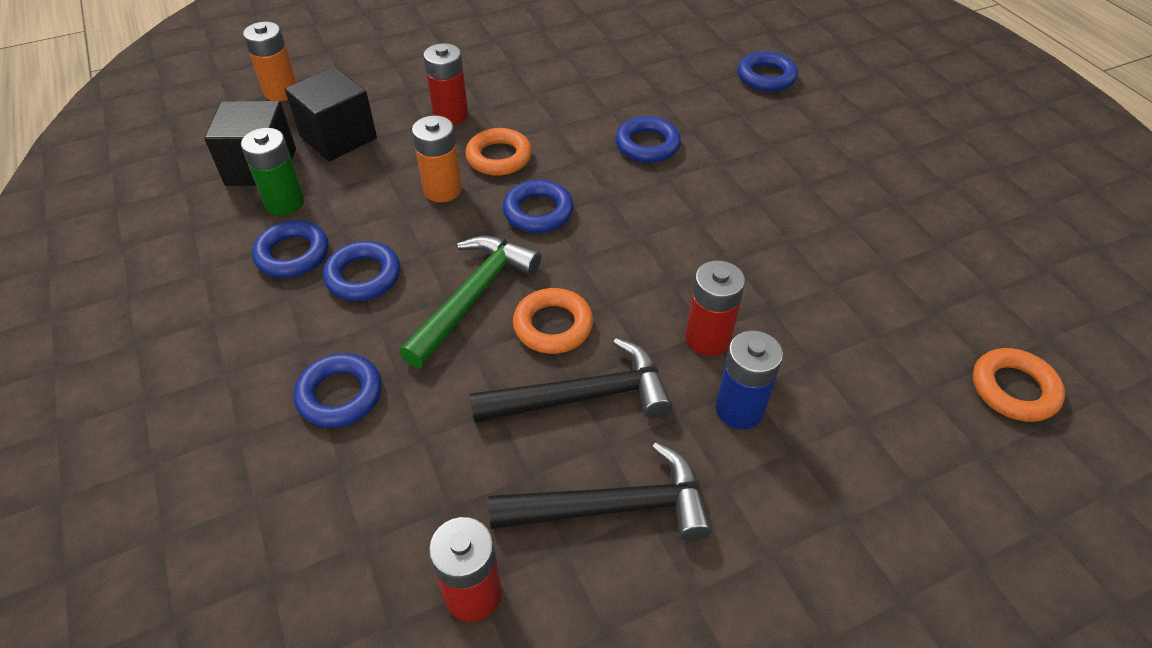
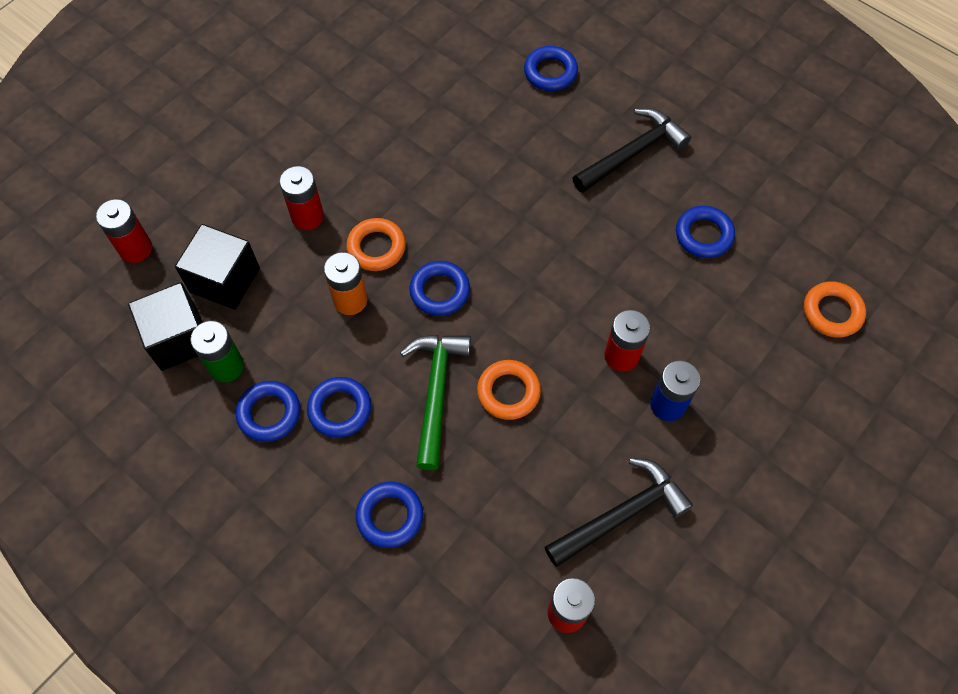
camera: 25 degrees left, 15 degrees up
(281, 92) = (135, 249): orange battery -> red battery
(582, 397) = (560, 441): black hammer -> black hammer (632, 153)
(647, 145) = (490, 187): blue ring -> blue ring (703, 235)

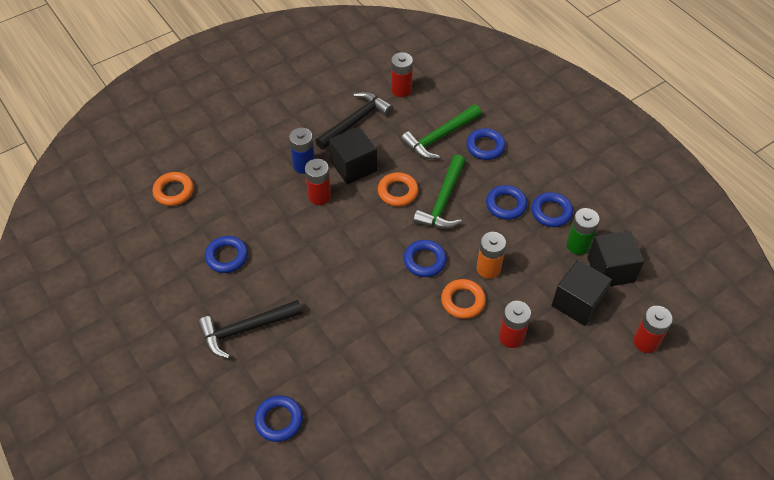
camera: 165 degrees left, 10 degrees down
(470, 517) = (439, 137): none -> green hammer
(591, 421) = (353, 166): none -> black cube
(621, 514) = (355, 121): black hammer -> black hammer turned 150 degrees clockwise

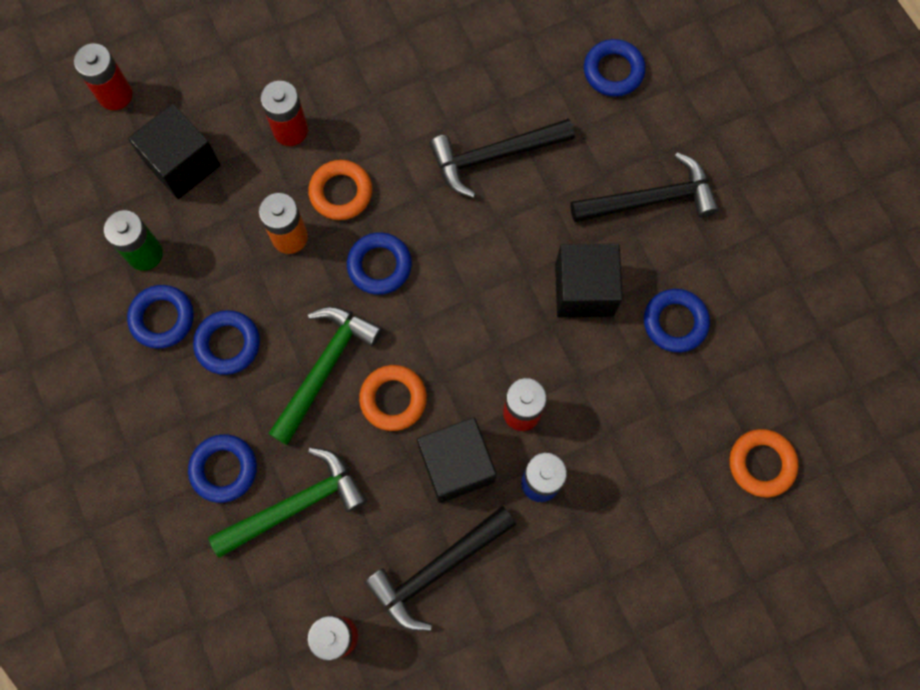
camera: 170 degrees left, 20 degrees up
(361, 342) = (494, 156): none -> black hammer
(610, 269) = (114, 206): black cube -> black cube (584, 290)

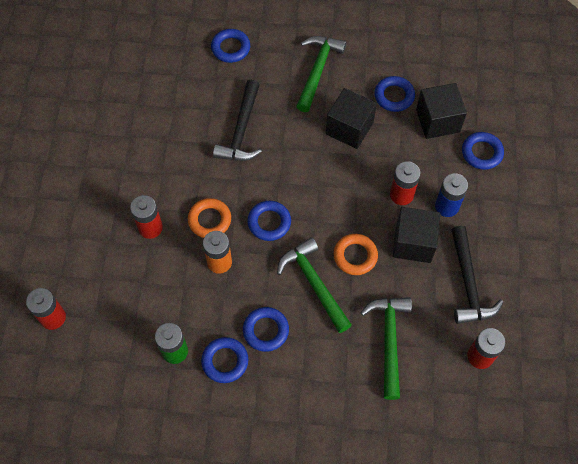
camera: 60 degrees left, 10 degrees down
(182, 164) = (129, 300): black cube -> black cube (437, 121)
(224, 469) = (344, 371): blue ring -> blue ring (481, 153)
(650, 200) = (317, 70): black hammer -> green hammer
(761, 464) = (493, 99): orange ring -> none

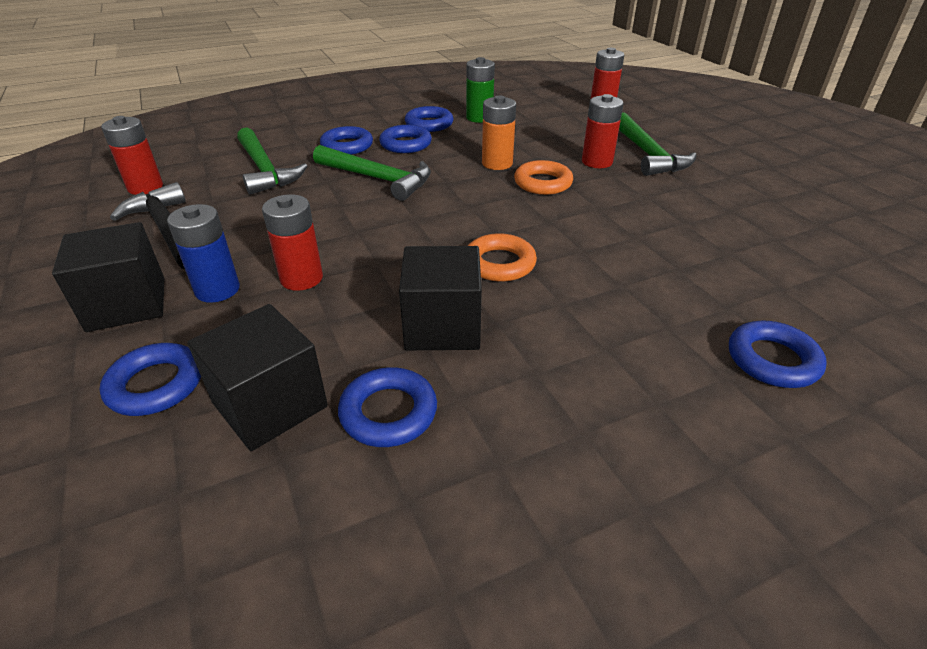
camera: 150 degrees right, 25 degrees down
(241, 130) = (606, 263): black hammer -> none
(269, 222) = (472, 201): blue ring -> blue ring (347, 146)
(317, 70) = (579, 393): green hammer -> green hammer (647, 154)
(355, 256) = (340, 208): orange ring -> orange ring (499, 263)
(413, 243) = (262, 240): black cube -> black cube (127, 304)

